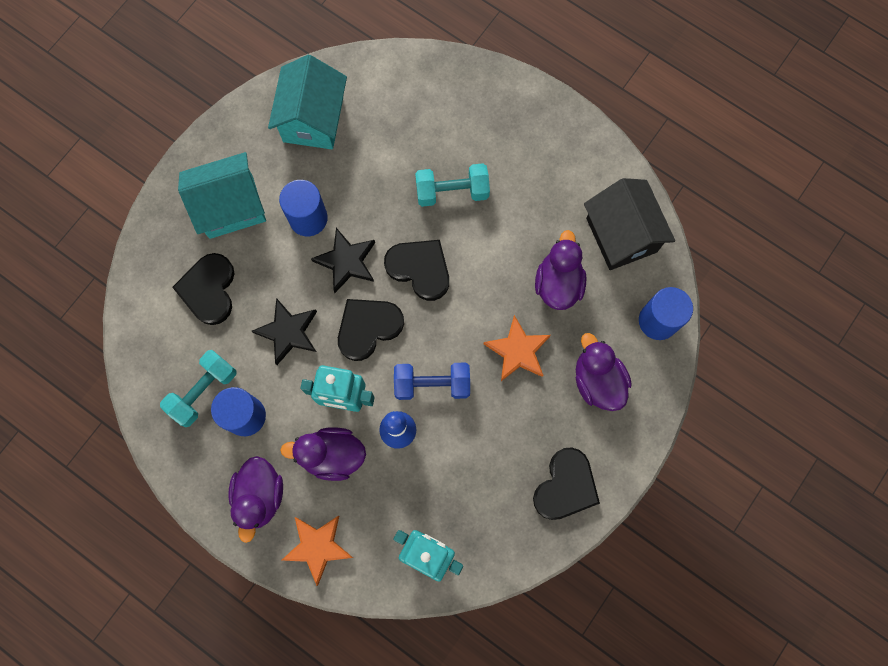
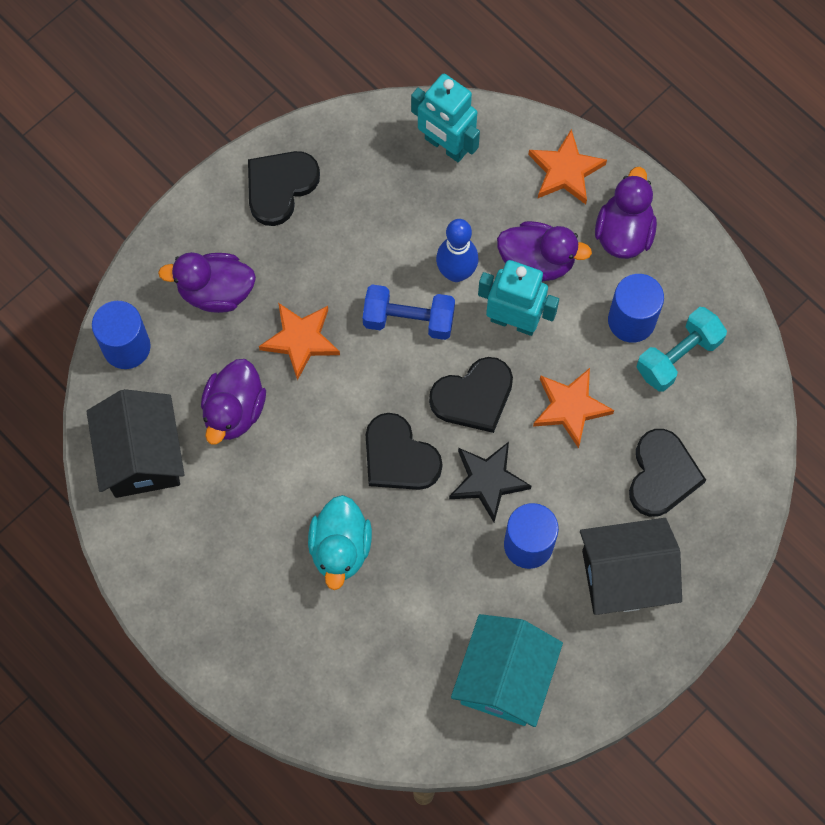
camera: 170 degrees left, 5 degrees down
(231, 207) = (625, 577): turquoise house -> black house
(288, 332) = (570, 407): black star -> orange star
(452, 191) = (340, 548): turquoise dumbbell -> turquoise duck
(597, 381) = (215, 291): purple duck -> purple duck turned 105 degrees clockwise

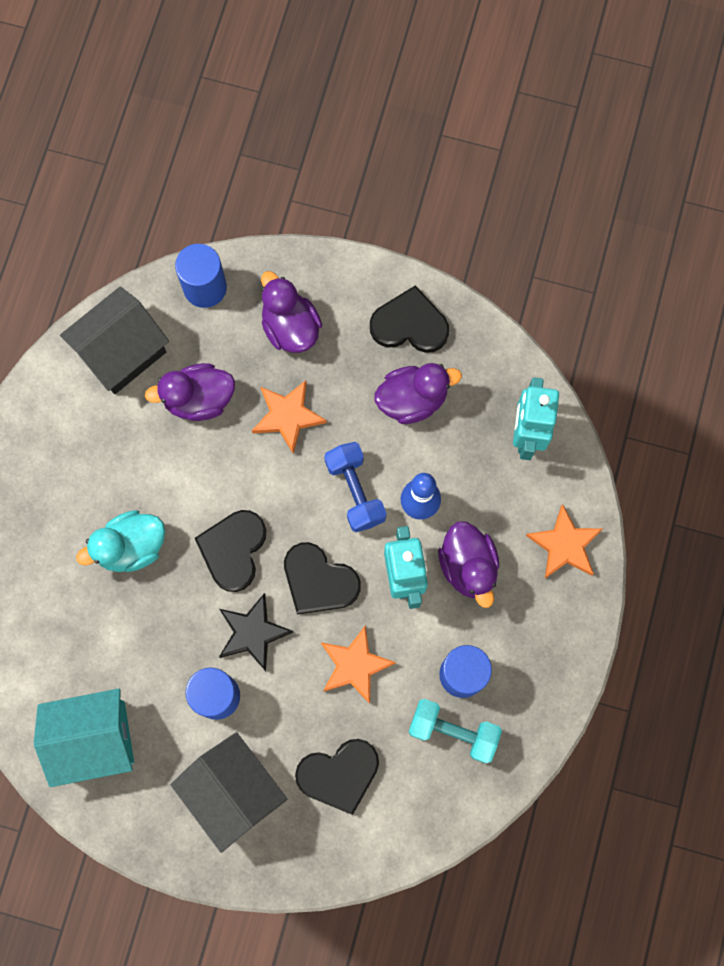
camera: 60 degrees right, 5 degrees up
(624, 232) = (538, 624): purple duck -> purple duck (412, 400)

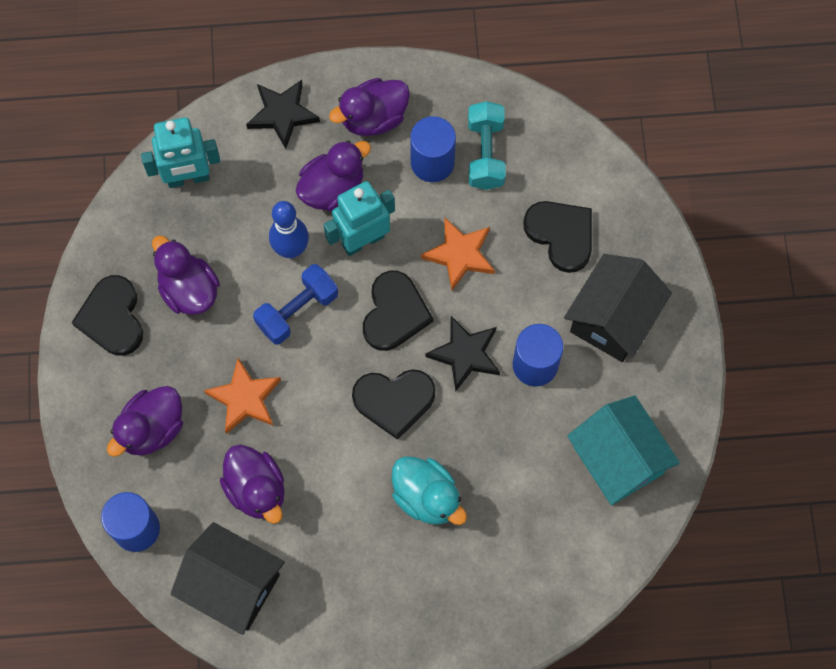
camera: 110 degrees left, 5 degrees down
(530, 633) = (373, 118): none -> purple duck
(565, 545) = (282, 114): orange star -> black star

